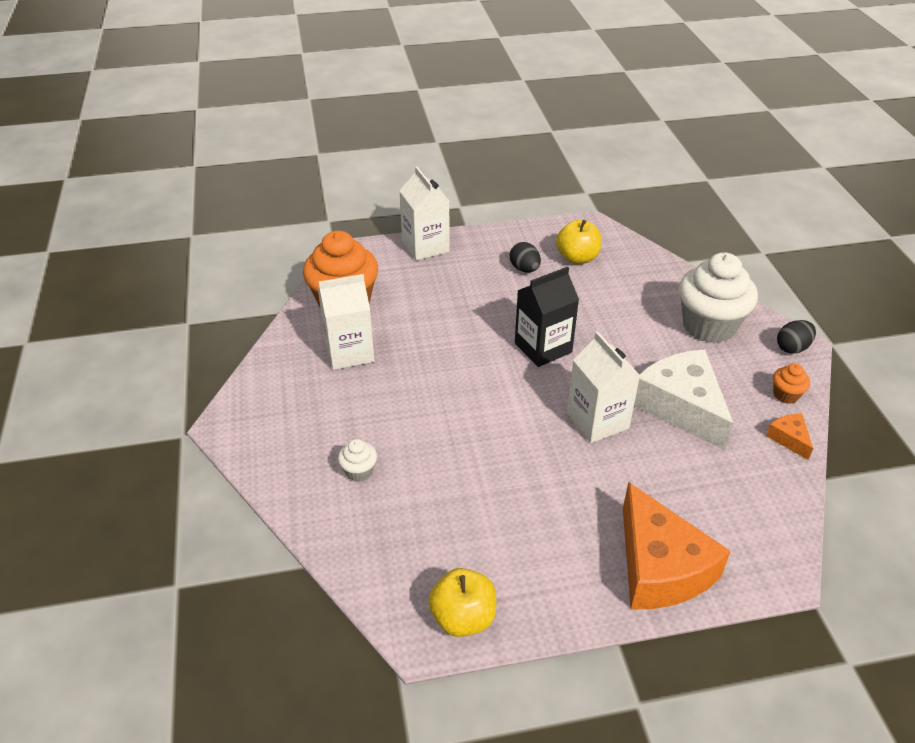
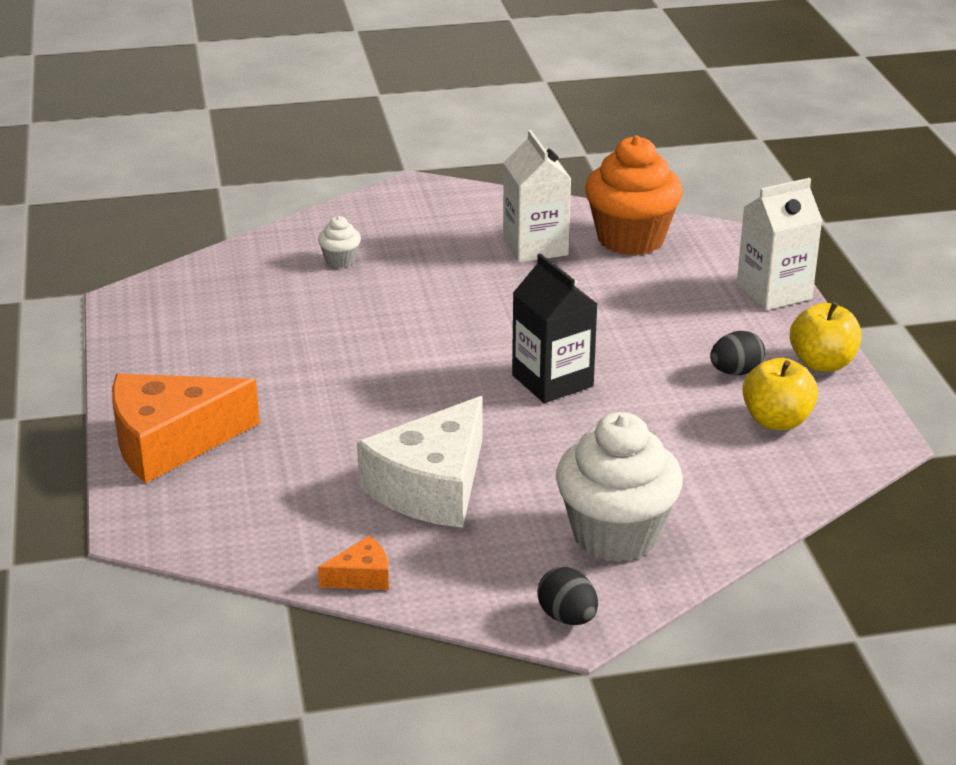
camera: 90 degrees right, 10 degrees down
(463, 618) = (141, 320): yellow apple -> yellow apple (822, 363)
(597, 421) = (408, 415): white carton -> none
(681, 407) = (432, 486): white cheese -> white cheese turned 150 degrees clockwise
(785, 395) = (454, 590): orange cupcake -> none

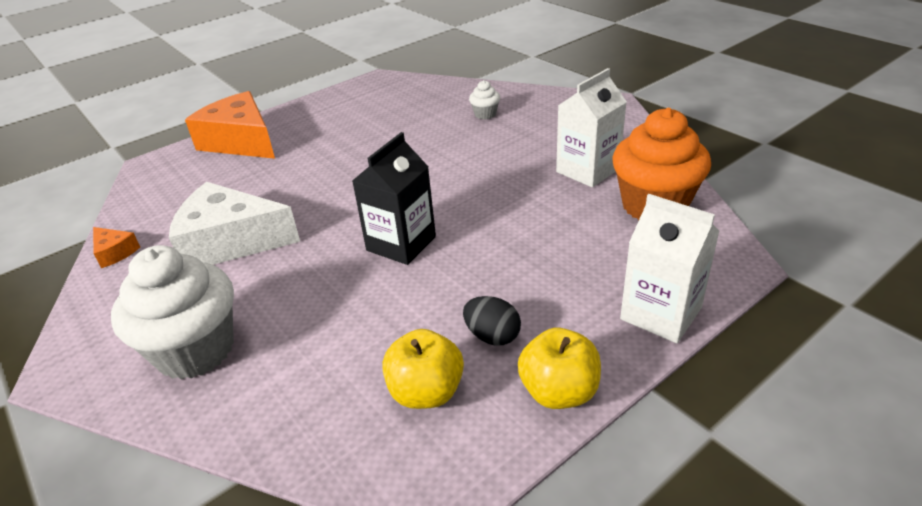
camera: 65 degrees right, 5 degrees up
(567, 617) = (75, 362): black egg -> none

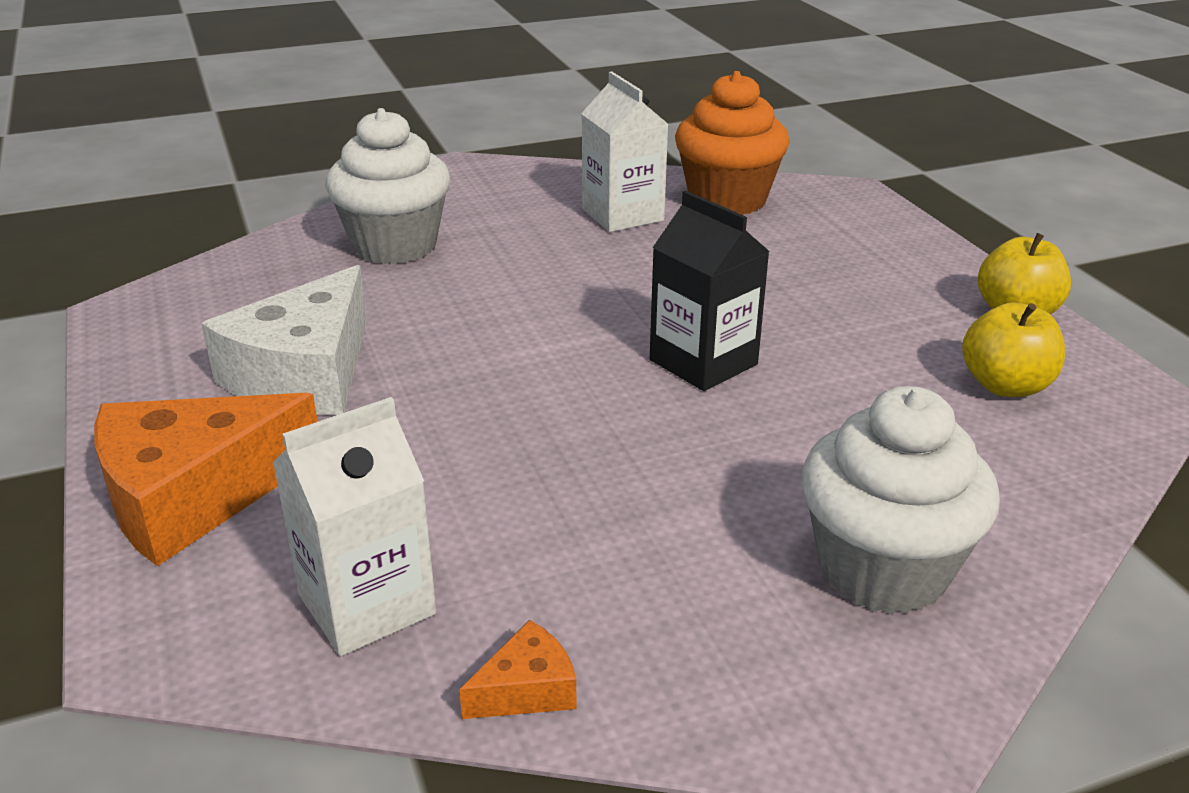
camera: 75 degrees left, 5 degrees down
(230, 242) = (592, 524): white cheese -> white cheese (305, 374)
(485, 114) = (395, 245): white cupcake -> white cupcake, size x2.30
(492, 336) = (922, 331): black egg -> none
(661, 313) = (914, 241): white carton -> white carton (367, 604)

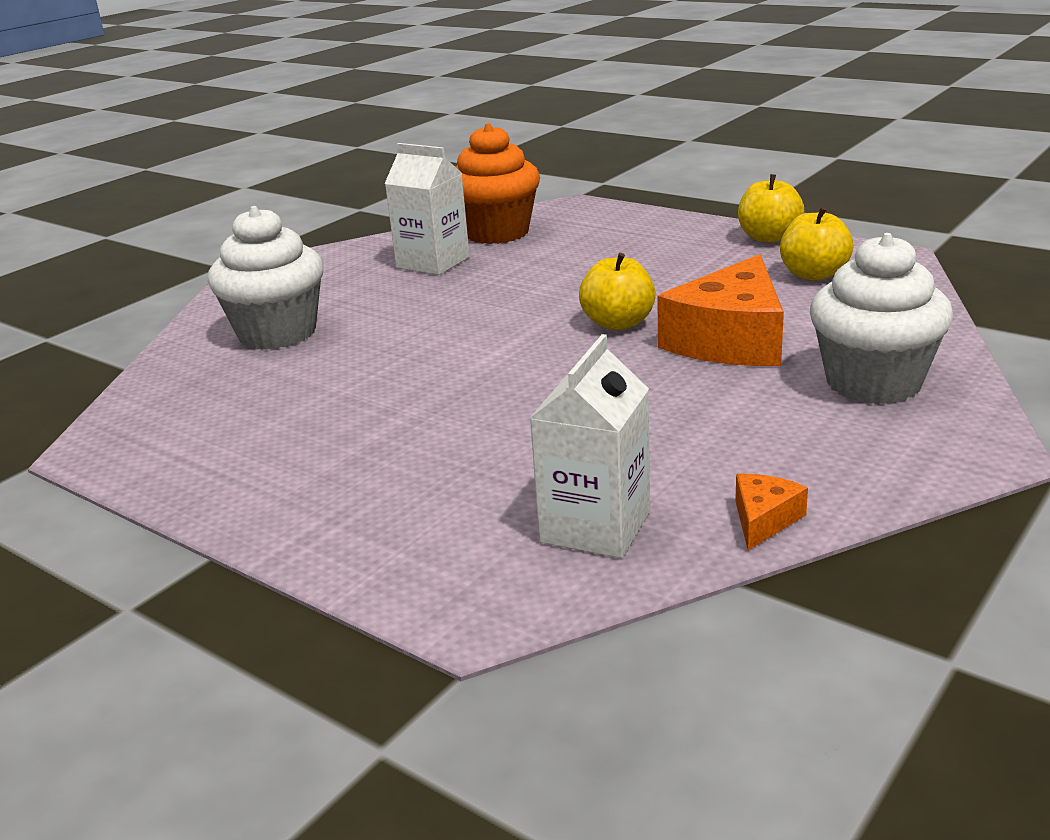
camera: 30 degrees left, 5 degrees down
(193, 496) = (364, 527): orange cheese -> orange cheese (730, 340)
(305, 374) = (333, 429): white cheese -> none
(703, 362) = (618, 324): black carton -> yellow apple

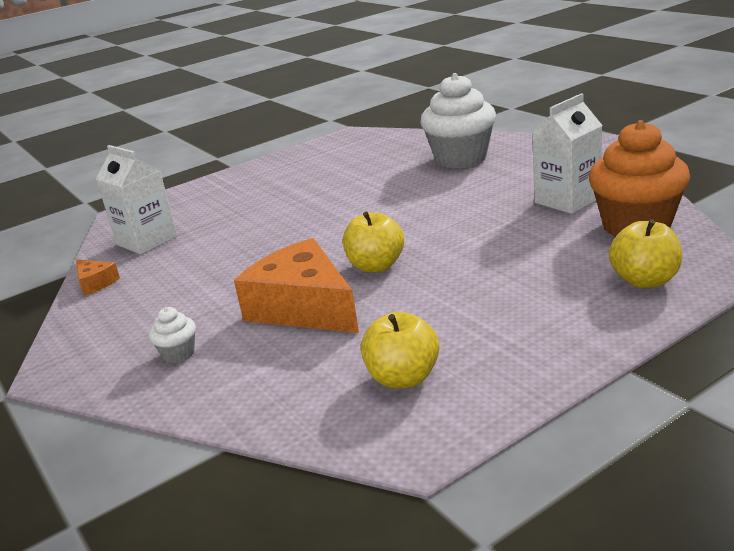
camera: 110 degrees right, 0 degrees up
(768, 238) = (534, 374): yellow apple -> yellow apple (644, 280)
(873, 382) = (178, 353): white cupcake -> white cupcake, size x0.43

